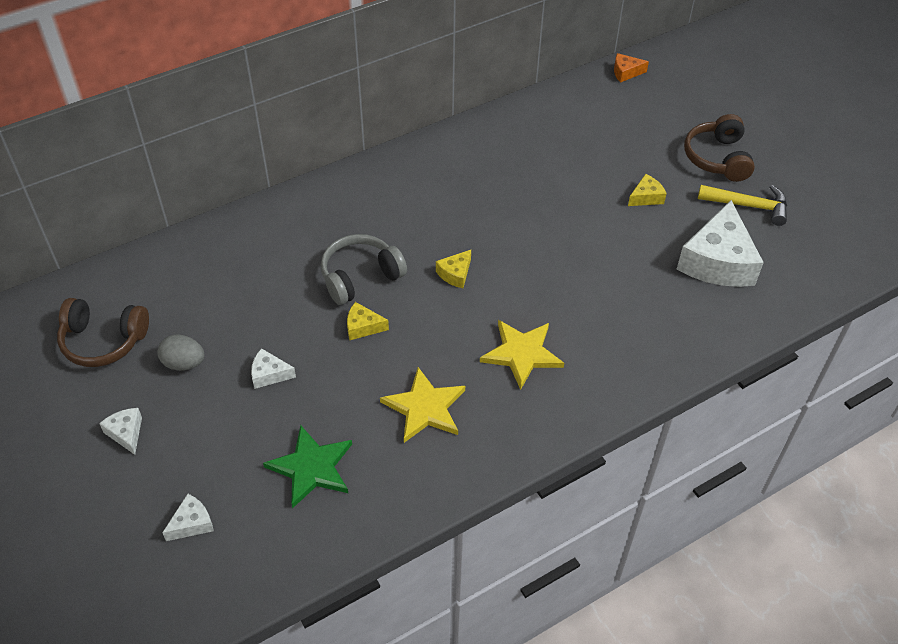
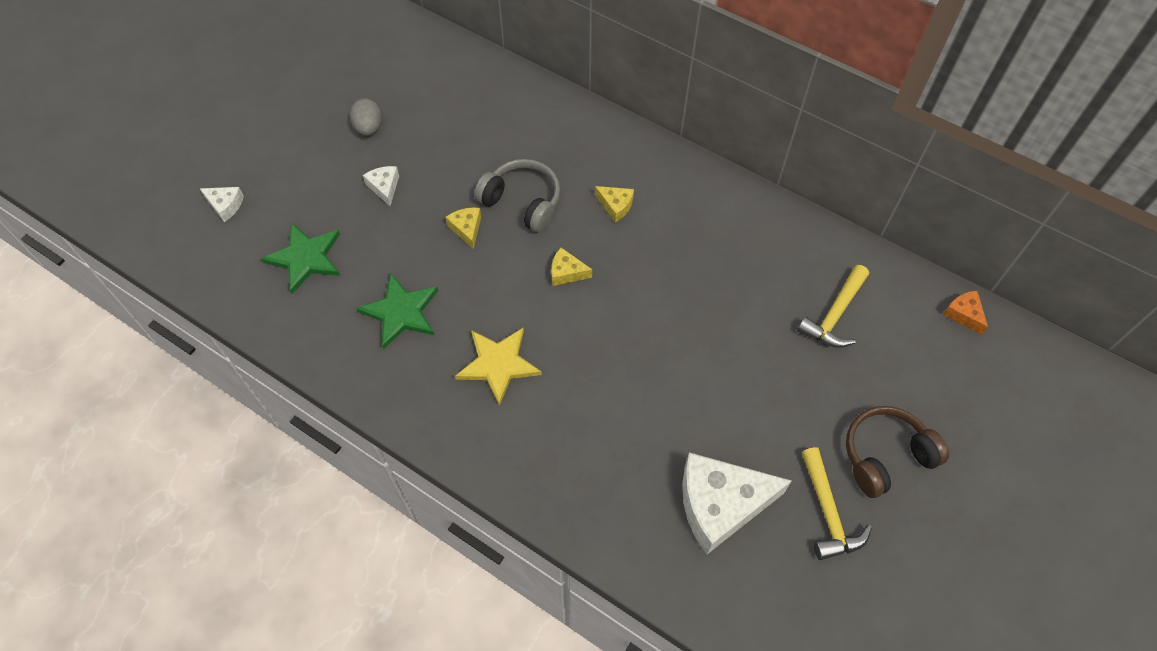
camera: 65 degrees right, 10 degrees up
(103, 340) = (367, 69): brown headphones -> none
(126, 433) = (288, 126): white cheese -> none
(425, 407) = (401, 312): yellow star -> green star
(590, 135) = (834, 315): none -> yellow hammer
(646, 197) = (774, 402): yellow cheese -> yellow cheese (615, 206)

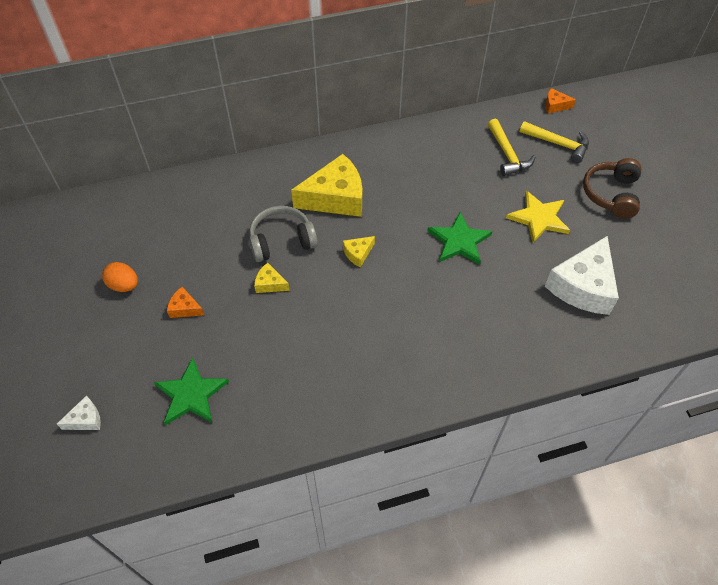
camera: 50 degrees left, 5 degrees down
(369, 128) = (124, 285): grey egg -> orange egg
(384, 187) = (185, 308): white cheese -> orange cheese
(401, 312) = (296, 363): green star -> green star (459, 241)
(498, 364) = (390, 334): yellow star -> yellow star (539, 218)
(615, 206) = (335, 198): yellow cheese -> yellow cheese, size x2.22
(828, 513) = (626, 242): yellow hammer -> yellow hammer (558, 144)

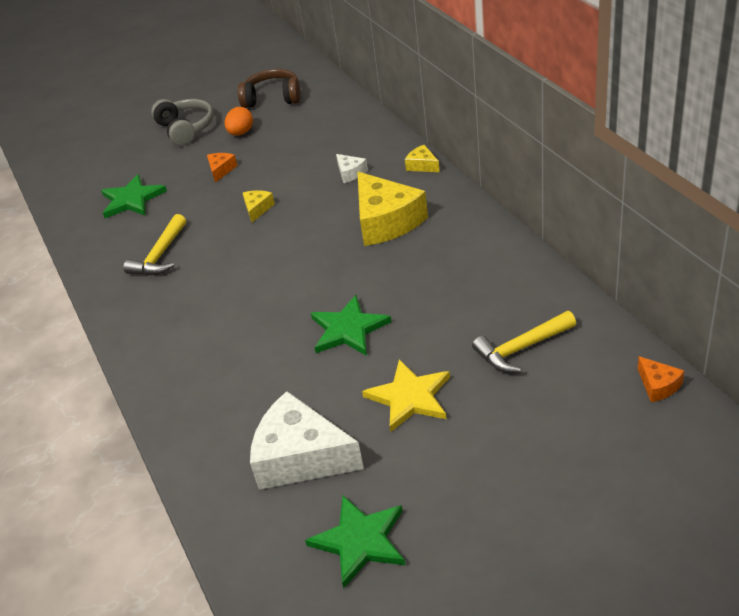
camera: 85 degrees right, 15 degrees down
(85, 419) = (108, 157): white cheese -> white cheese (350, 173)
(282, 241) = (313, 202): grey headphones -> grey headphones (185, 129)
(358, 253) = (309, 255): yellow cheese -> yellow cheese (422, 165)
(555, 105) = (658, 385): orange cheese -> orange cheese turned 150 degrees clockwise
(558, 144) = (569, 400): yellow hammer -> yellow hammer (160, 255)
(611, 194) = (486, 474): brown headphones -> brown headphones (273, 98)
(657, 264) = (360, 541): none -> green star

